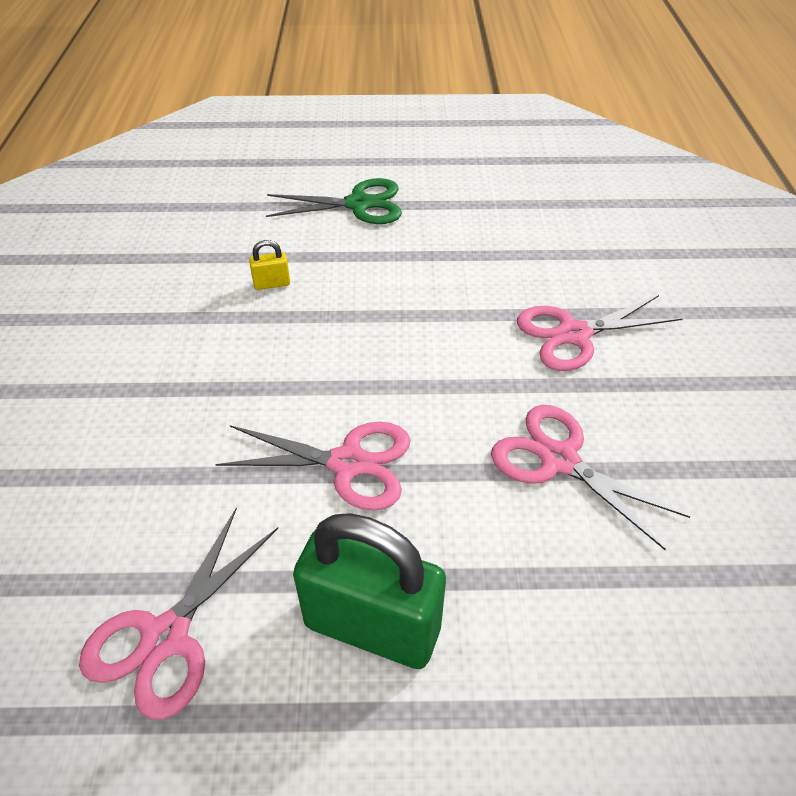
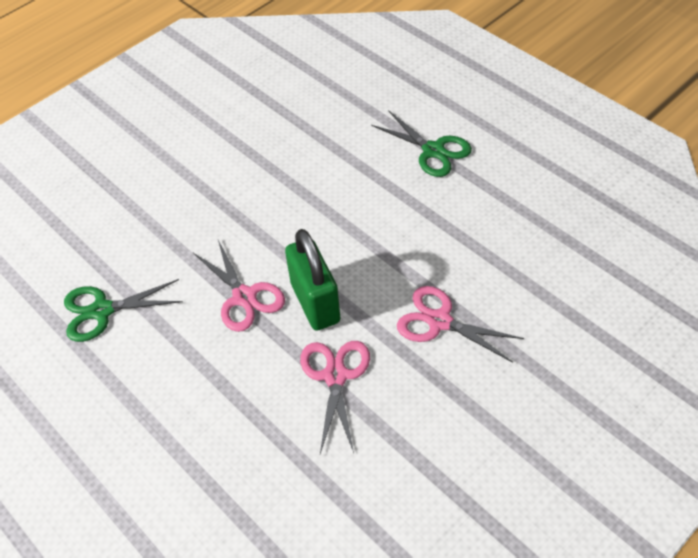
camera: 50 degrees right, 5 degrees up
(166, 637) = (102, 310): pink scissors -> green scissors
(272, 284) = (325, 172): yellow padlock -> none
(372, 626) = (170, 373): green padlock -> green padlock (315, 302)

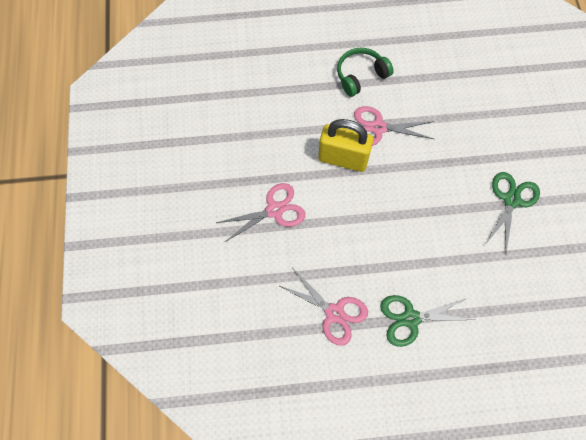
camera: 125 degrees right, 15 degrees up
(102, 310) = (426, 59): green scissors -> green scissors (511, 200)
(180, 360) = (361, 76): none -> green headphones
(315, 302) = (343, 159): green padlock -> yellow padlock
(335, 376) = (287, 136): pink scissors -> pink scissors (334, 313)

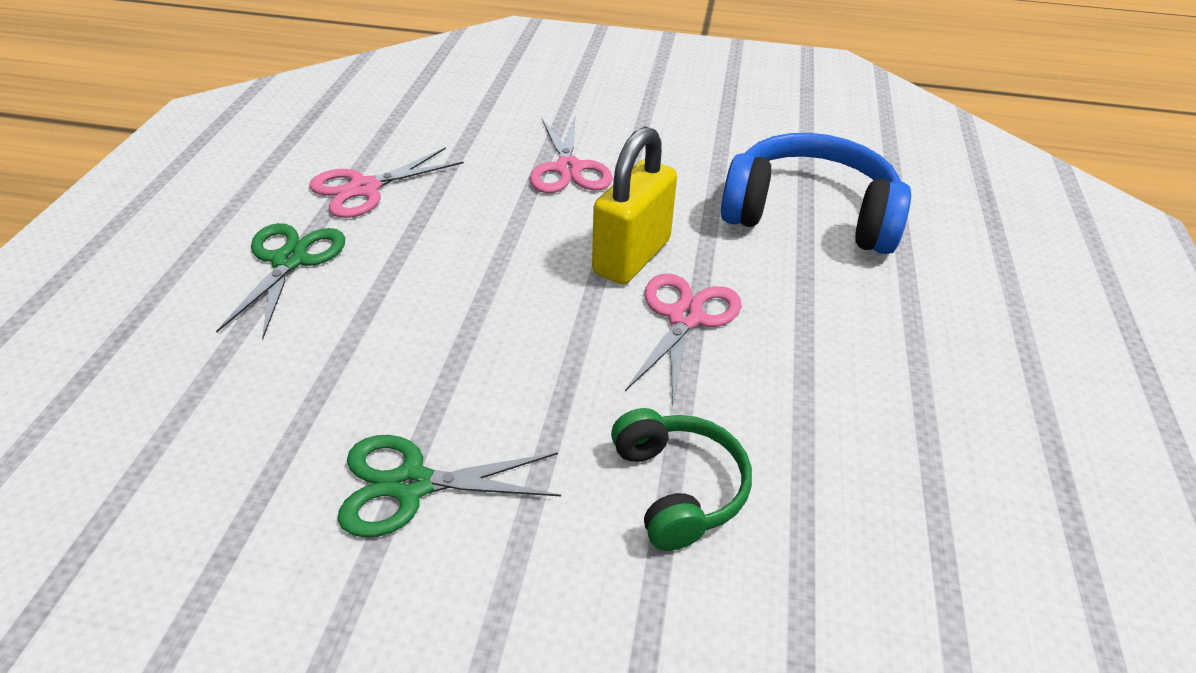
camera: 105 degrees right, 25 degrees down
(277, 88) = (809, 214): none -> blue headphones
(361, 76) = (823, 325): green headphones -> green headphones (678, 488)
(511, 200) = (411, 485): green scissors -> green scissors turned 135 degrees clockwise

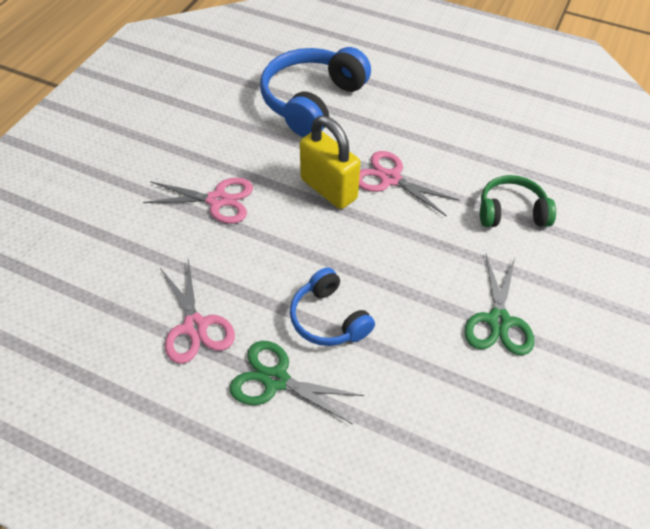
camera: 75 degrees left, 10 degrees up
(390, 291) = (328, 319): none -> blue headphones

